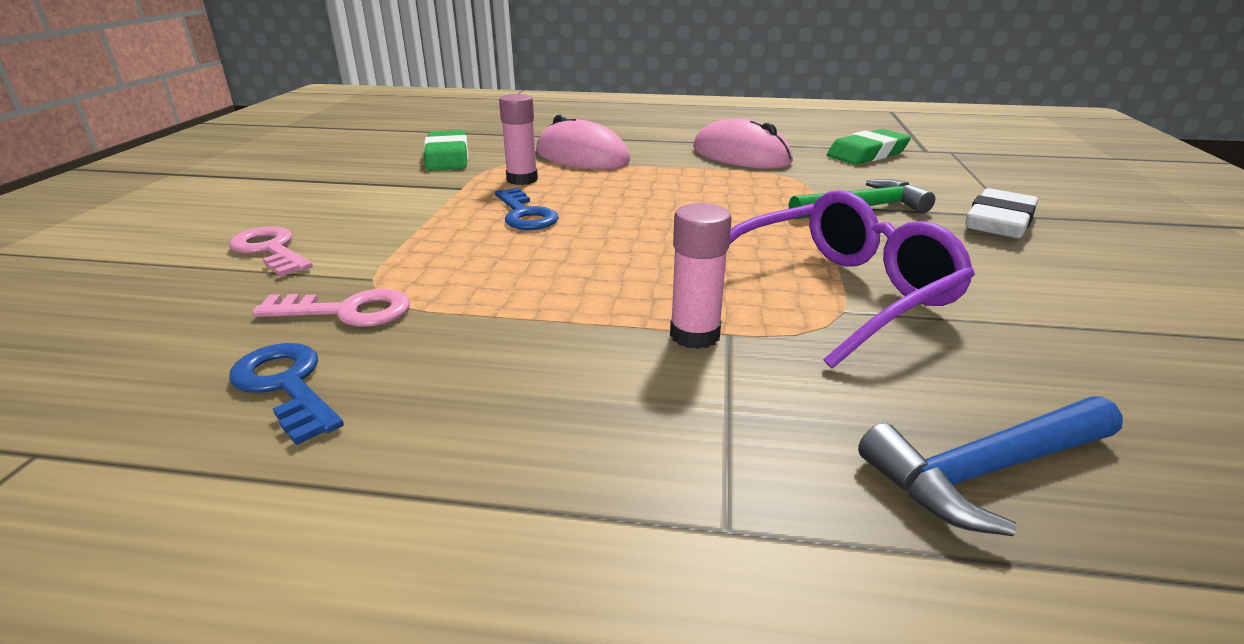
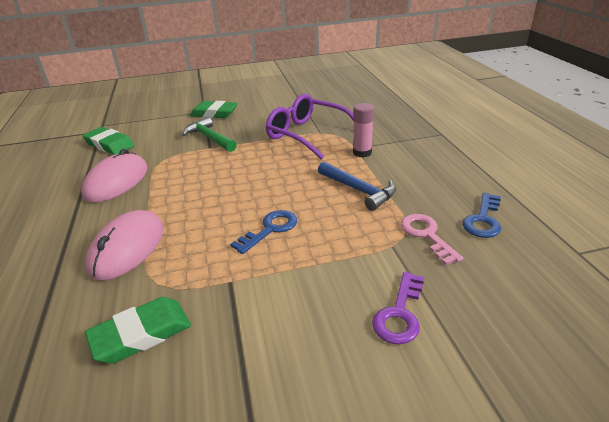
camera: 110 degrees left, 5 degrees up
(271, 250) = (399, 313): pink key -> purple key
(522, 180) = (199, 257): pink glue stick -> none
(986, 471) = (387, 112): blue hammer -> blue hammer (358, 190)
(999, 222) = (214, 113): white eraser -> green eraser

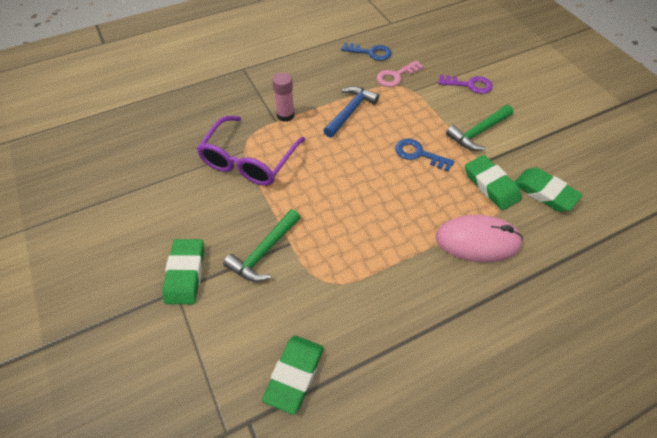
camera: 105 degrees left, 20 degrees up
(116, 182) = (383, 309): pink mouse -> none
(189, 280) = (491, 185): none -> green eraser
(286, 294) = (478, 132): none -> green hammer

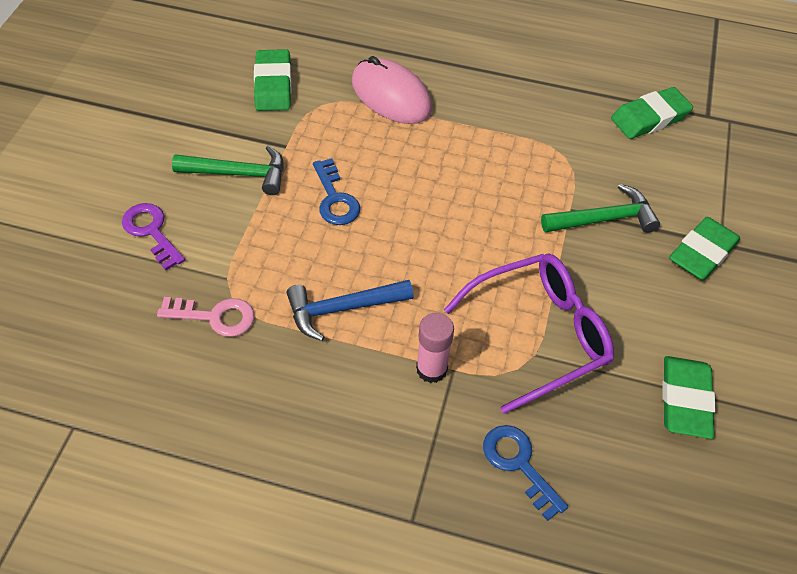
camera: 140 degrees left, 0 degrees up
(370, 53) = (190, 388): blue key -> blue key (519, 464)
(491, 185) = (310, 122): green eraser -> green eraser (685, 400)

